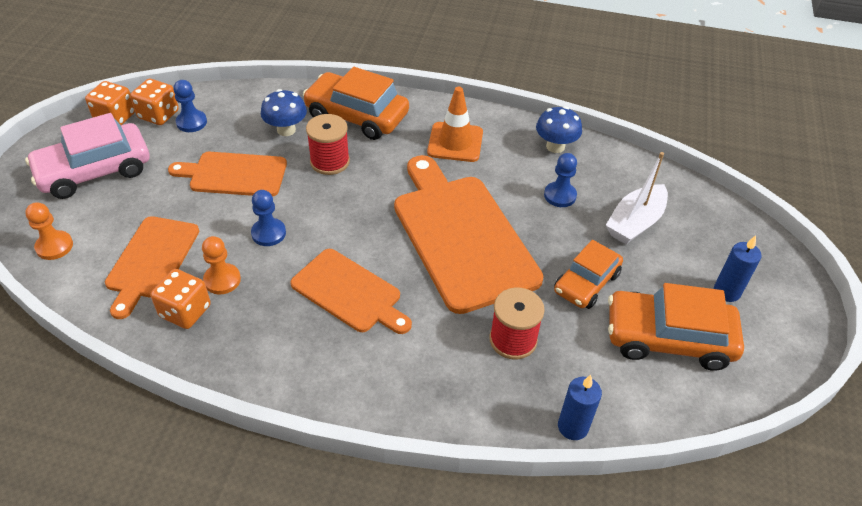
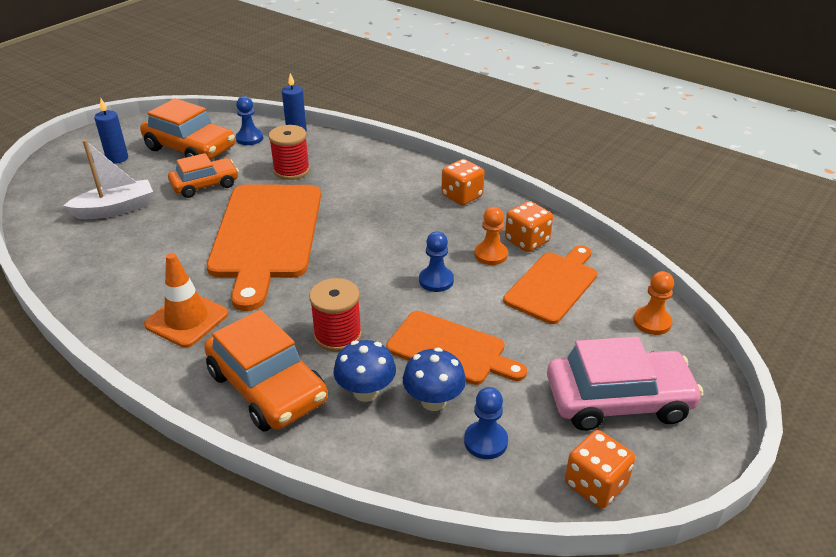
camera: 155 degrees left, 10 degrees down
(158, 115) = (530, 470): orange dice -> orange dice (462, 196)
(349, 293) = (388, 221): orange cutting board -> none
(555, 146) = (93, 286): blue mushroom -> blue mushroom (433, 401)
(560, 195) = (148, 243): blue pawn -> blue pawn (249, 138)

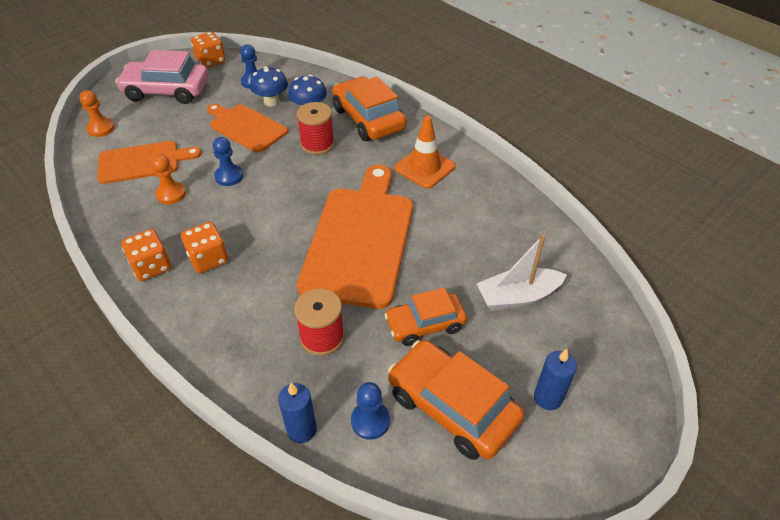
camera: 170 degrees left, 10 degrees up
(527, 241) = (131, 204): orange dice -> orange dice (208, 259)
(553, 285) = (143, 162): orange cutting board -> orange cutting board turned 150 degrees counterclockwise

